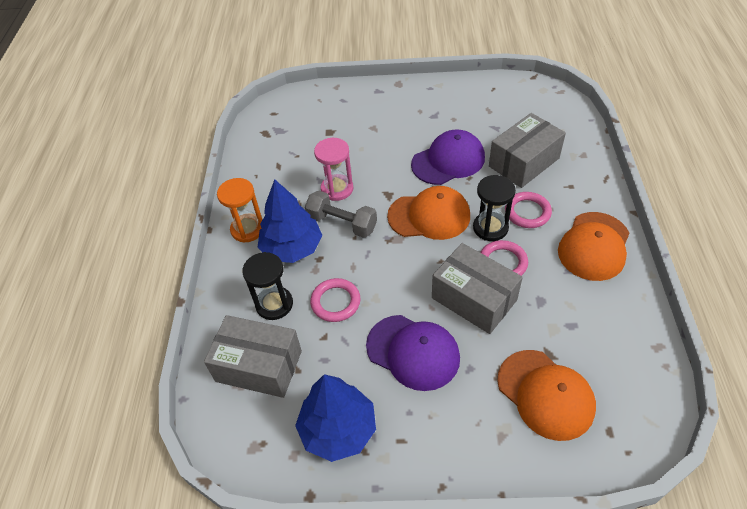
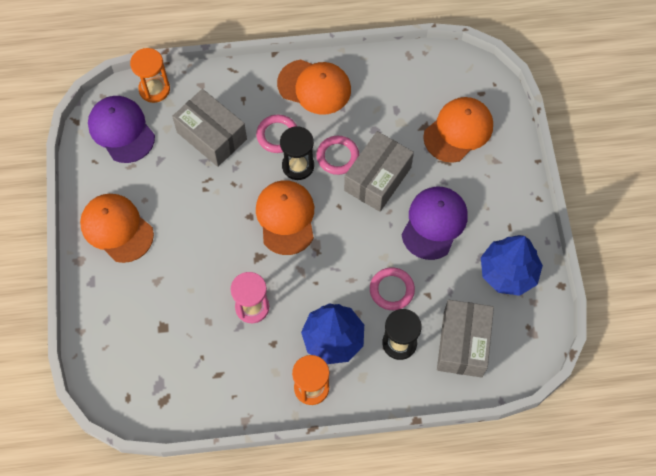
camera: 100 degrees left, 15 degrees up
(342, 223) = (299, 296): grey dumbbell -> none
(426, 103) = (117, 228): none -> orange cap
(448, 161) = (210, 203): purple cap -> purple cap (121, 130)
(574, 123) = (154, 89): none -> orange hourglass

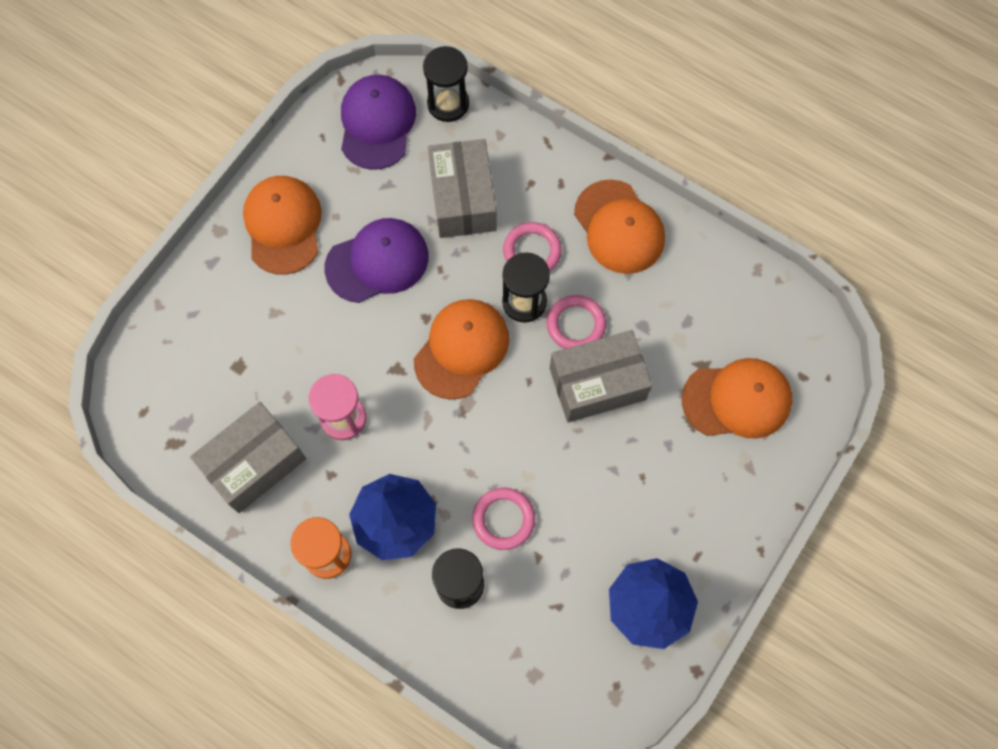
camera: 40 degrees right, 5 degrees up
(154, 89) = (448, 104): orange hourglass -> black hourglass
(434, 223) = (615, 483): purple cap -> purple cap (377, 262)
(462, 344) = (527, 643): grey box -> grey box (254, 463)

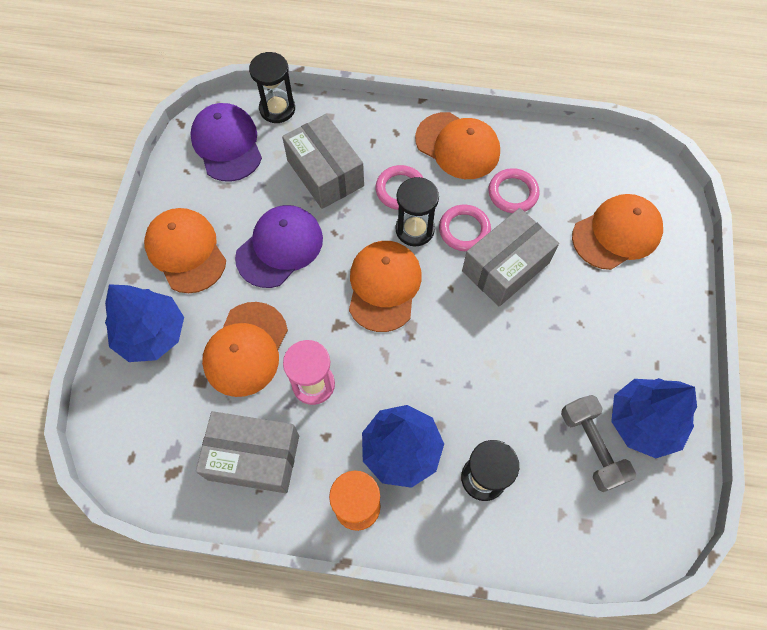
camera: 25 degrees left, 5 degrees down
(213, 298) = (151, 334): none -> blue tree
(254, 463) = (254, 457): grey box -> grey box turned 75 degrees clockwise
(295, 354) = (246, 349): none -> orange cap
(503, 519) = (490, 407): pink ring -> pink ring (513, 193)
(582, 605) = (592, 447): none -> grey dumbbell

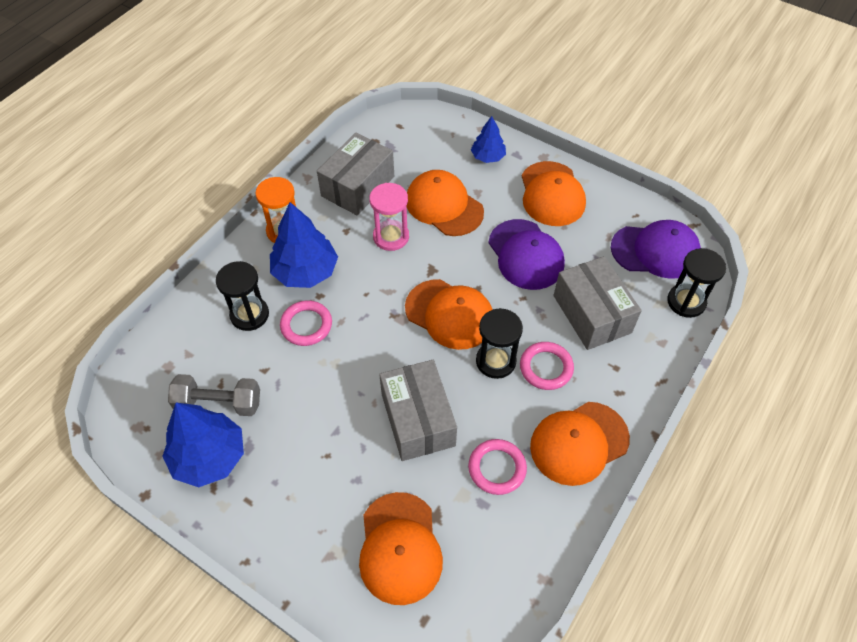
camera: 115 degrees right, 10 degrees down
(151, 334) = (488, 157): blue tree -> blue tree, size x0.58
(186, 251) = (552, 194): orange cap -> orange cap turned 90 degrees clockwise
(325, 173) = (592, 314): grey box -> grey box turned 75 degrees clockwise
(464, 230) = (475, 402): pink ring -> pink ring (306, 325)

